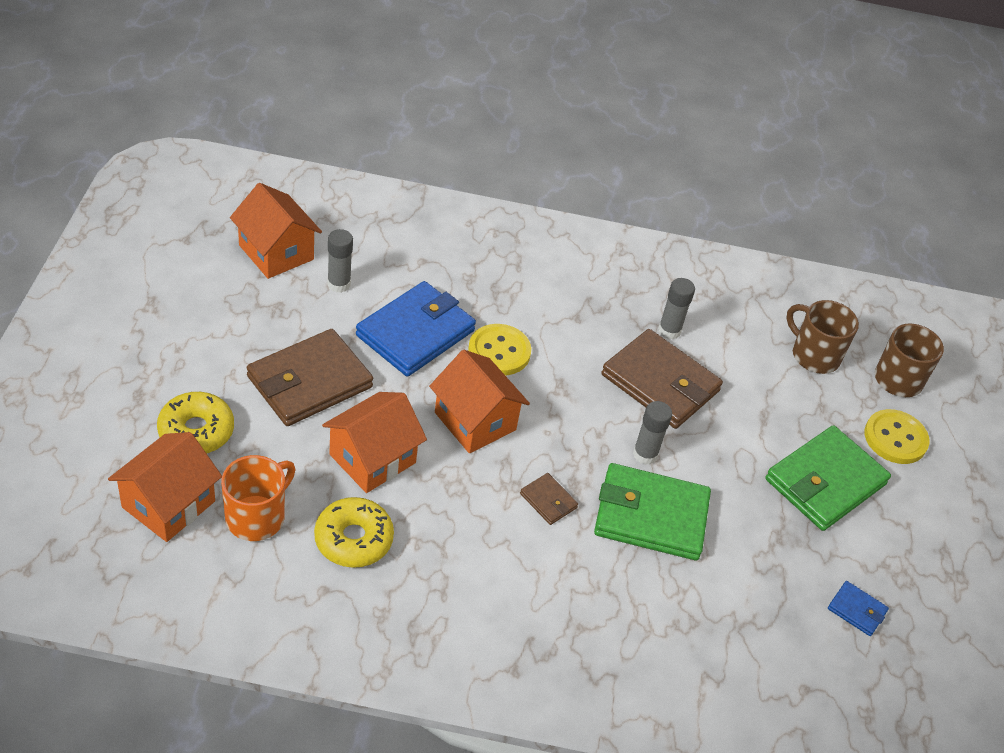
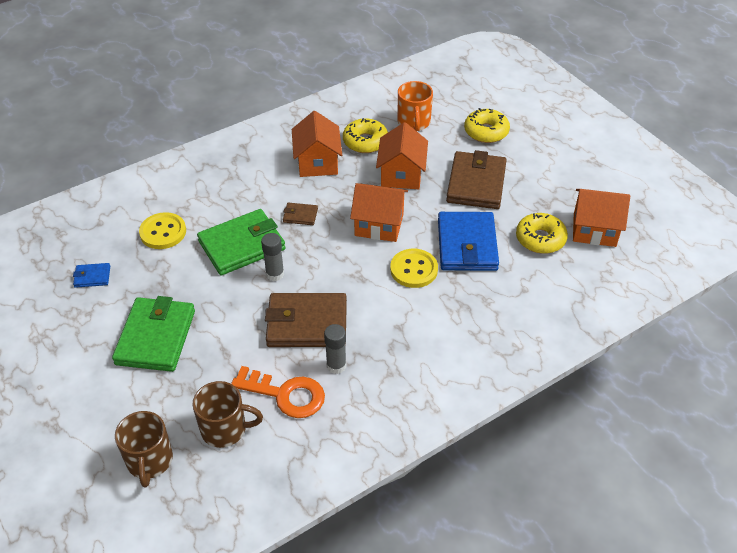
camera: 145 degrees right, 0 degrees up
(168, 504) = (452, 104): orange house -> orange house (317, 162)
(339, 284) = (540, 239): grey glue stick -> yellow donut
(737, 342) = (285, 394): none -> orange key
(895, 438) = (126, 405): yellow button -> yellow button (163, 232)

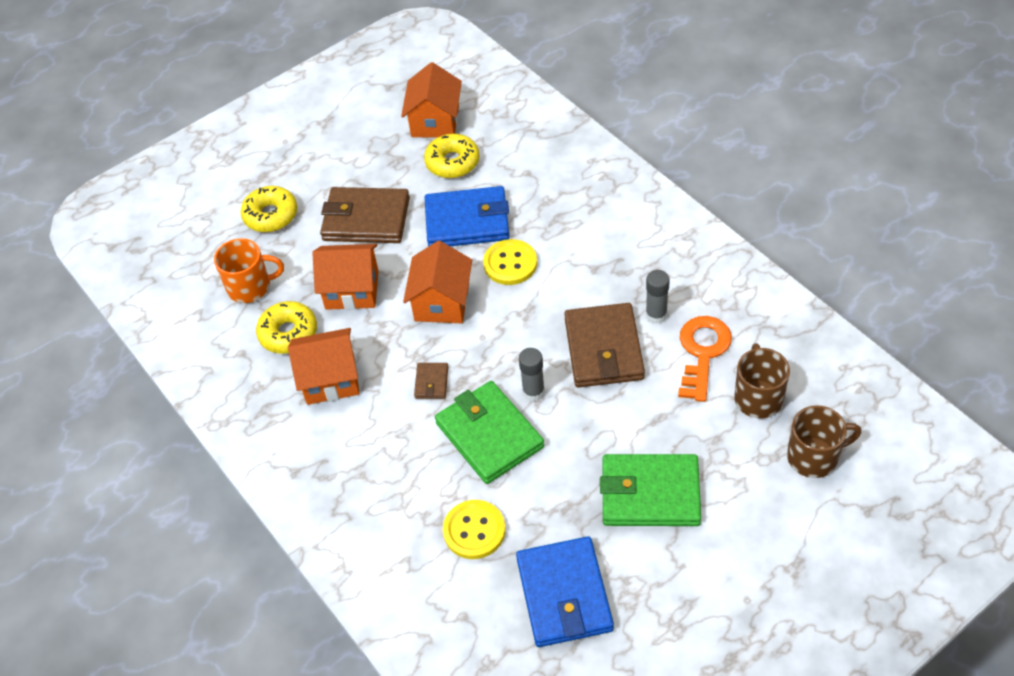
camera: 90 degrees left, 5 degrees up
(92, 277) = (564, 594): blue wallet -> blue wallet, size x2.22

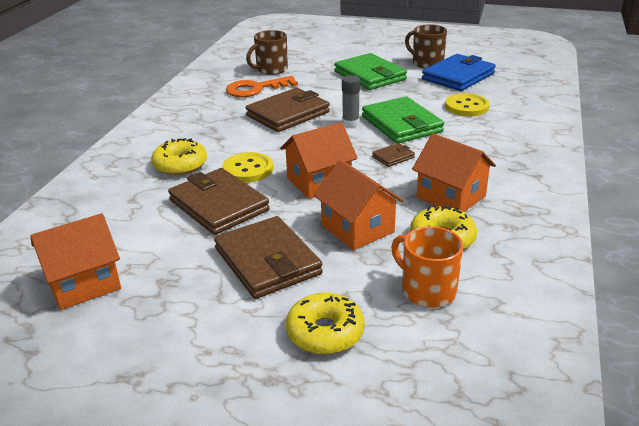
camera: 130 degrees left, 20 degrees down
(452, 162) = (145, 245): yellow donut -> yellow donut (180, 165)
(467, 221) = (219, 205): blue wallet -> brown wallet
(489, 435) = (401, 124): green wallet -> green wallet turned 45 degrees counterclockwise
(656, 315) = (240, 108): grey glue stick -> none
(814, 457) = (293, 51): brown mug -> brown mug (427, 63)

